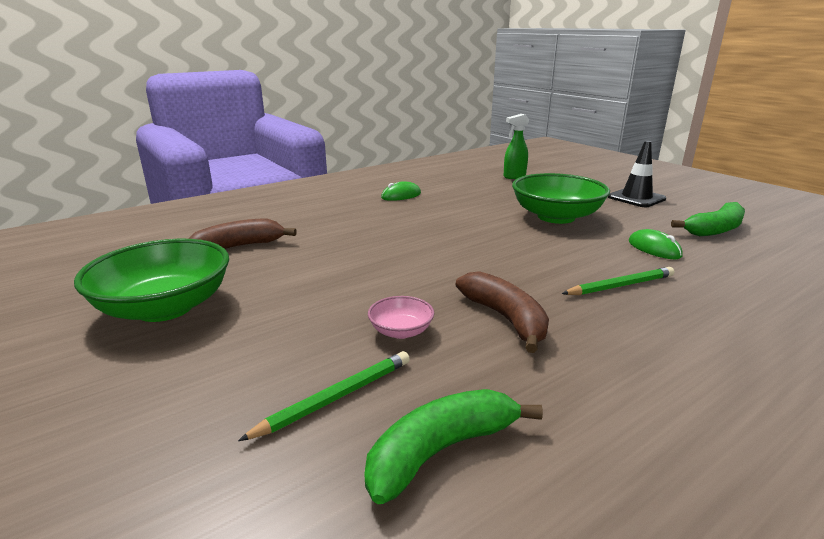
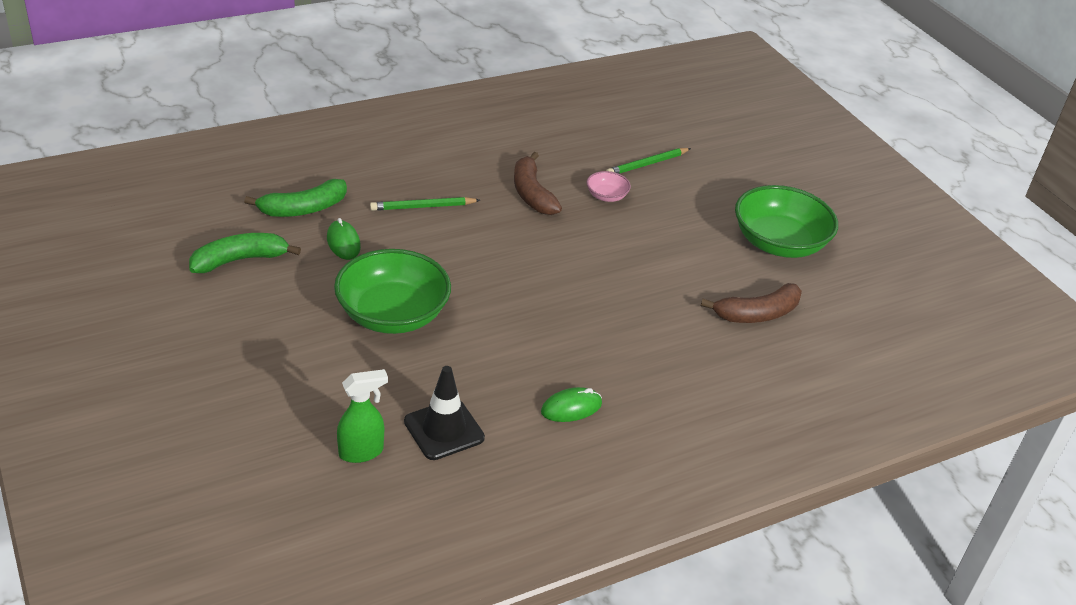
camera: 175 degrees left, 15 degrees up
(441, 450) = (598, 136): green banana -> green banana (303, 209)
(636, 198) = (242, 342): black traffic cone -> black traffic cone (444, 430)

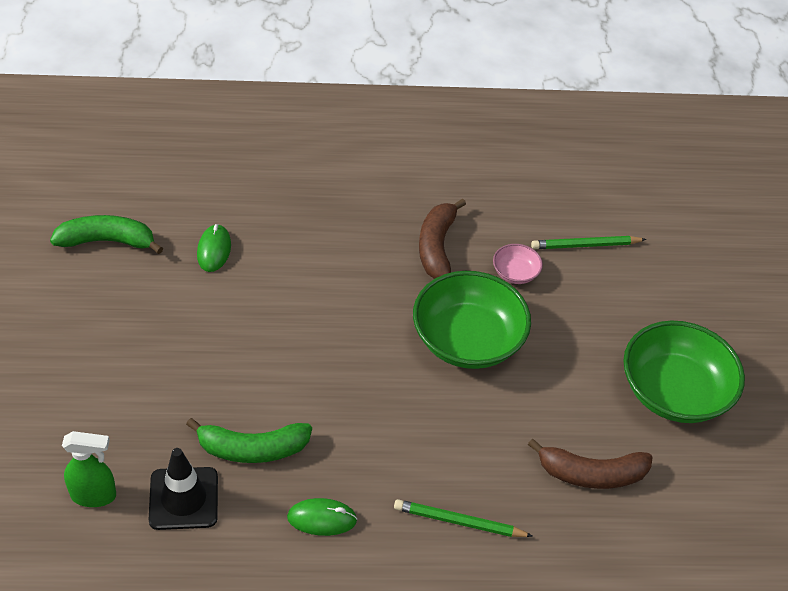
camera: 25 degrees right, 10 degrees up
(303, 209) = (198, 199): green banana -> green banana (252, 449)
(392, 314) = (212, 349): green bowl -> green bowl (467, 340)
(422, 206) = (315, 230): green pencil -> green pencil (459, 521)

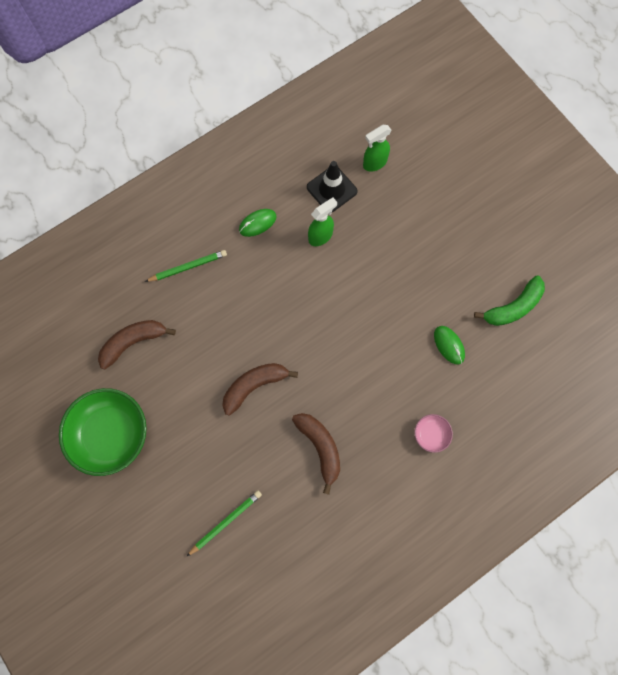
camera: 150 degrees right, 25 degrees up
(252, 449) = (321, 236): green banana -> green spray bottle
(467, 340) = (254, 386): green bowl -> brown banana
(515, 273) = (257, 461): pink bowl -> pink bowl (431, 434)

